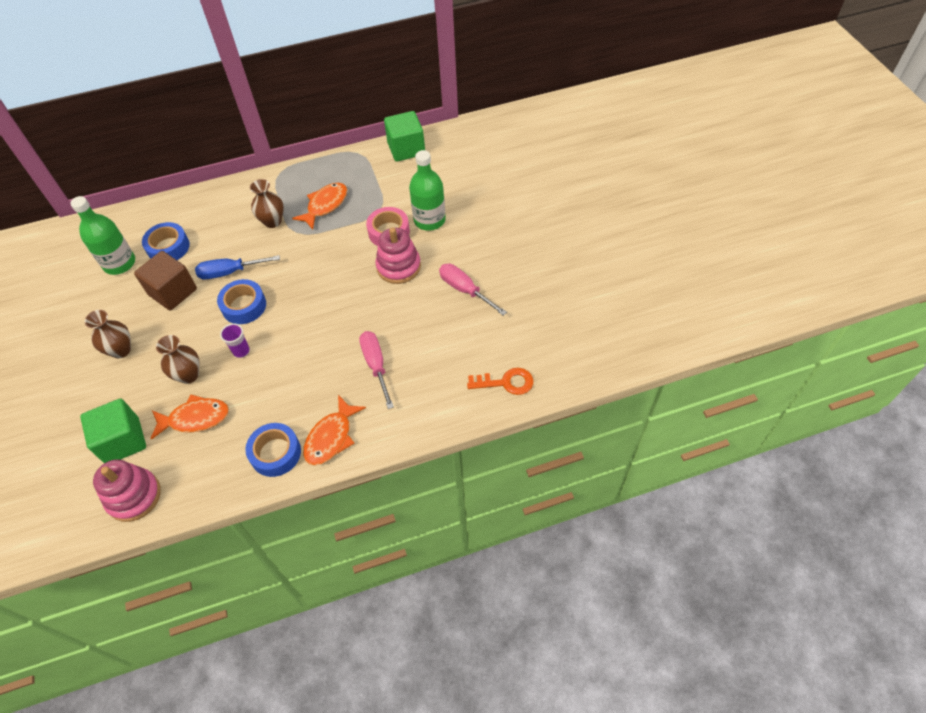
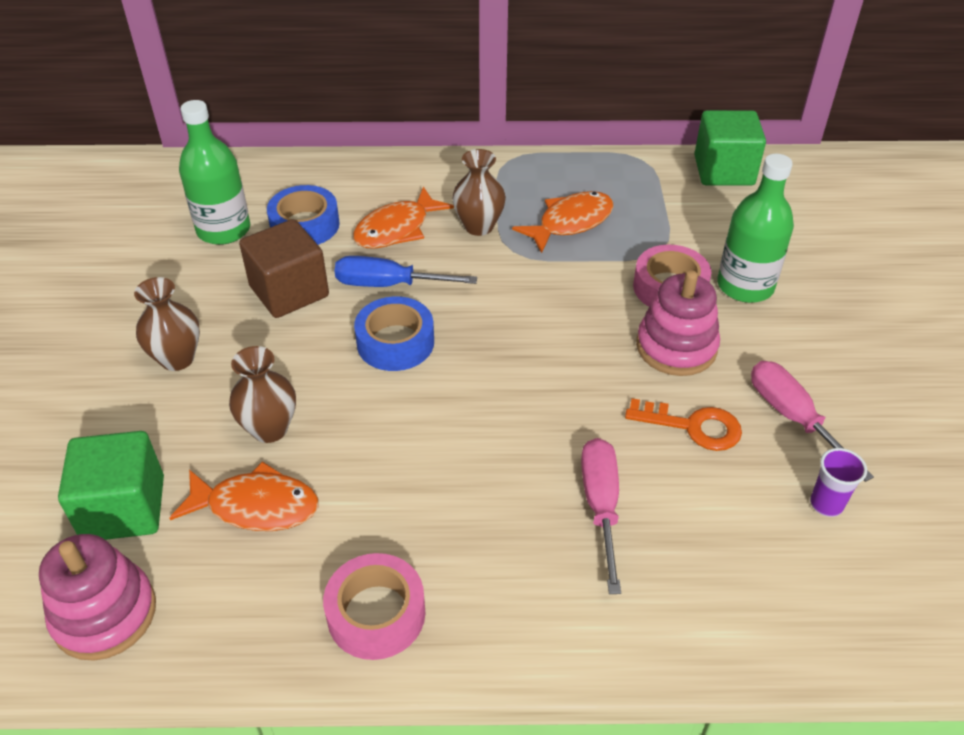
camera: 15 degrees right, 10 degrees down
(241, 351) = (369, 414): purple cup -> purple cup (826, 504)
(275, 453) = (376, 613): blue tape -> pink tape
(331, 437) = (486, 616): orange fish -> orange fish (397, 229)
(506, 382) = (852, 612): orange key -> orange key (693, 426)

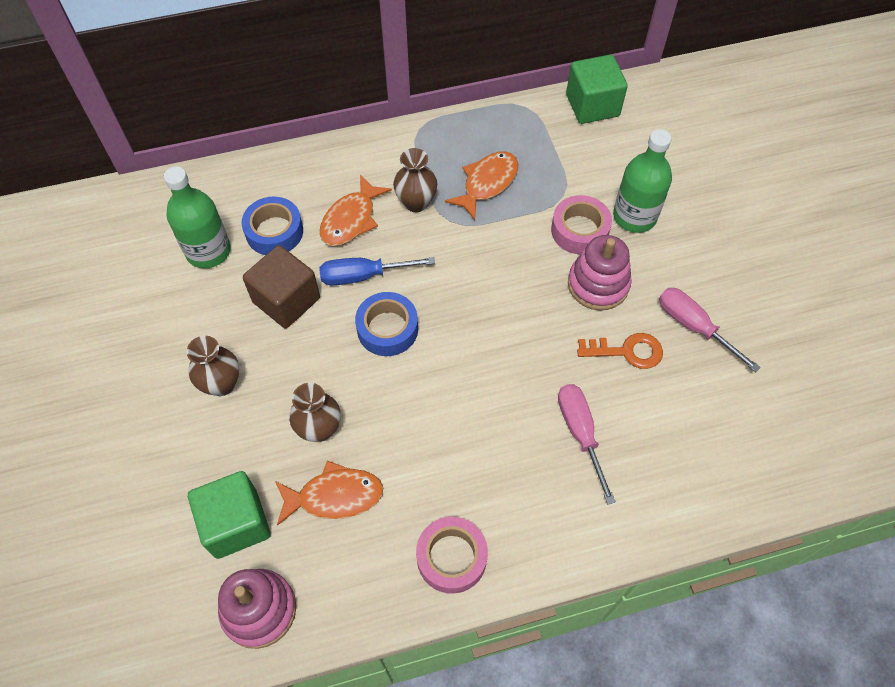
camera: 15 degrees left, 15 degrees up
(826, 504) = (731, 393): purple cup -> none

